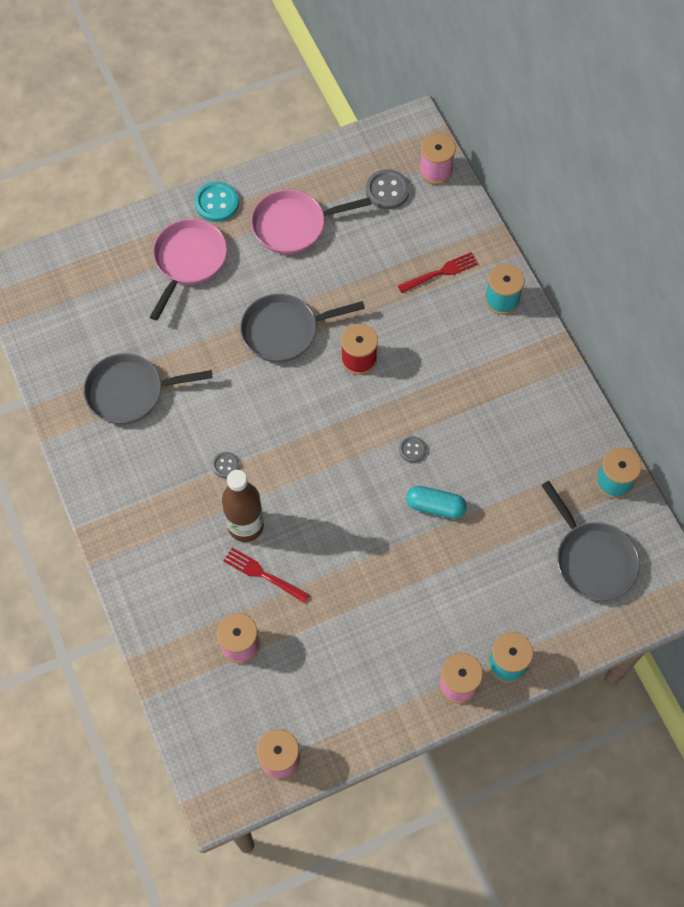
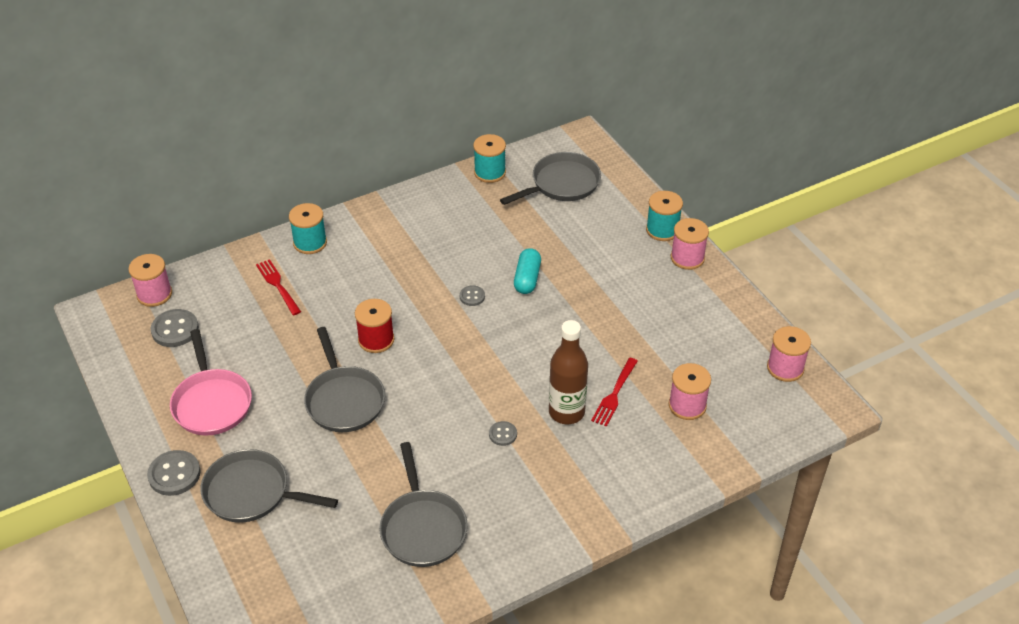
camera: 95 degrees left, 20 degrees down
(188, 261) = (252, 493): pink pan -> grey pan
(217, 203) = (174, 474): turquoise button -> grey button

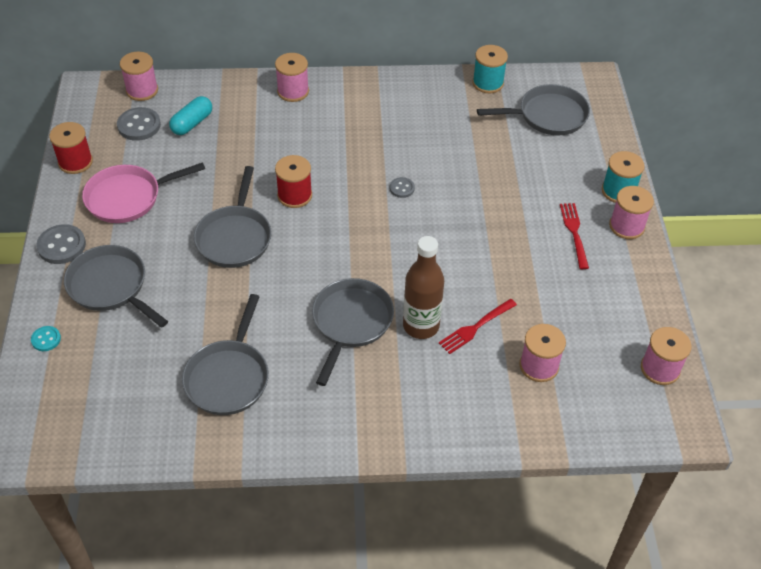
camera: 25 degrees right, 5 degrees up
(132, 389) = (75, 162): none -> red spool
(211, 403) = (128, 197): pink pan -> pink pan turned 60 degrees clockwise
(220, 568) = (46, 339): none -> turquoise button
(278, 285) = (243, 118): red fork -> red fork (574, 233)
(310, 243) = (293, 91): turquoise spool -> pink spool
(503, 434) = (351, 322): grey button -> grey pan
(527, 279) = (461, 190): turquoise capsule -> turquoise capsule (192, 123)

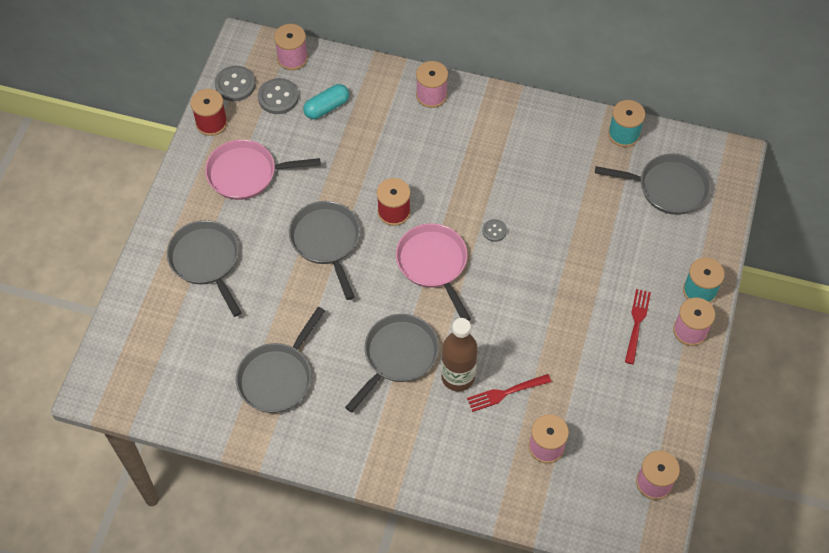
camera: 20 degrees right, 10 degrees up
(46, 339) = (140, 297): turquoise button -> none
(61, 246) = (176, 208): grey button -> grey button (235, 85)
(235, 237) = (326, 241): grey pan -> grey pan turned 135 degrees clockwise
(353, 231) = (433, 264): none -> pink pan

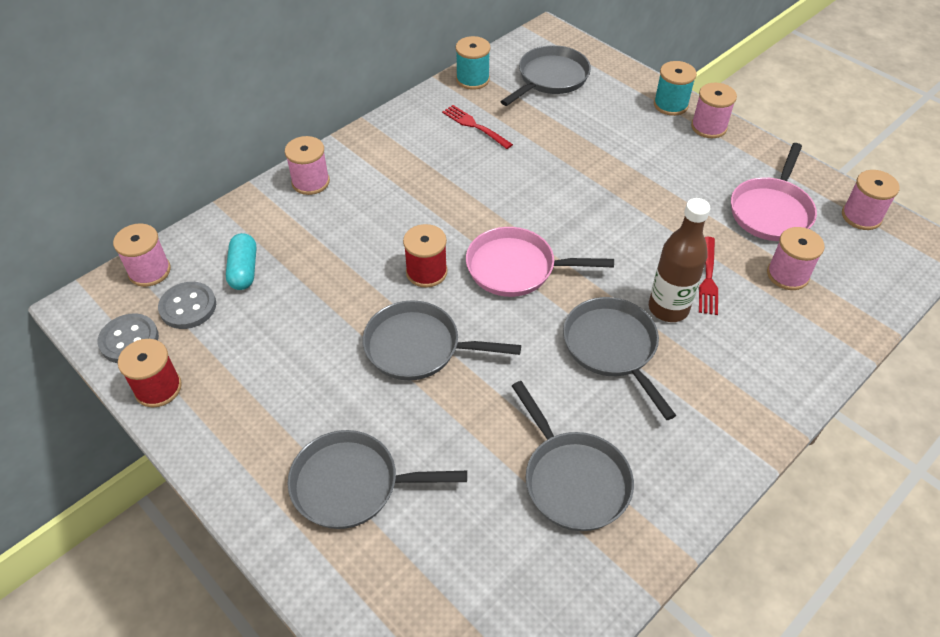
camera: 60 degrees left, 10 degrees down
(246, 173) = (262, 384): pink pan -> pink pan (771, 211)
(494, 231) = (510, 205): grey button -> none
(637, 323) = (681, 155): red fork -> red fork (474, 126)

